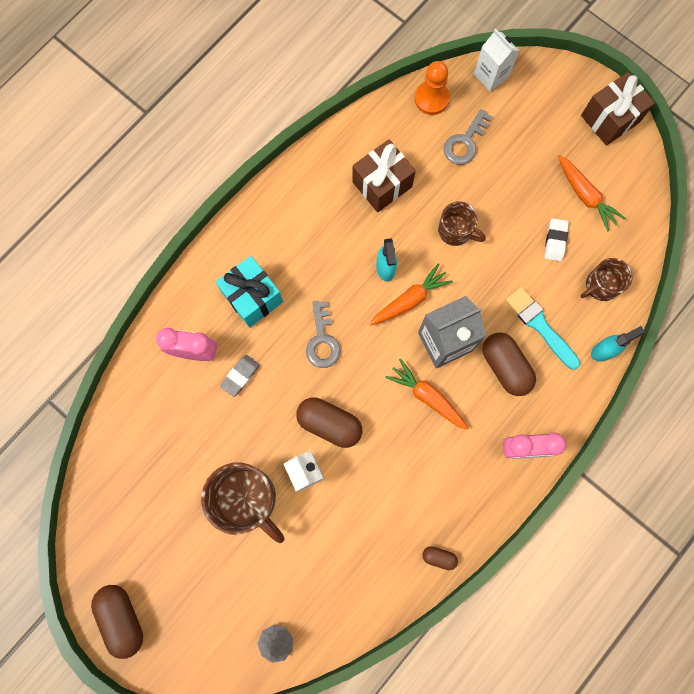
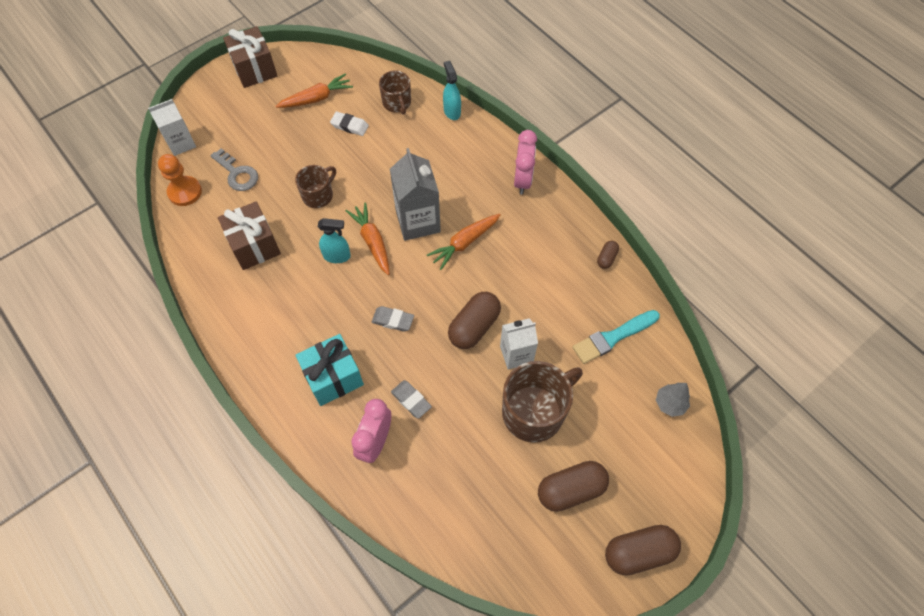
camera: 80 degrees left, 15 degrees down
(322, 340) = (393, 320): grey key -> grey eraser
(505, 367) = (450, 181): brown capsule -> brown capsule (571, 490)
(540, 326) = (420, 150): turquoise brush -> turquoise brush (613, 337)

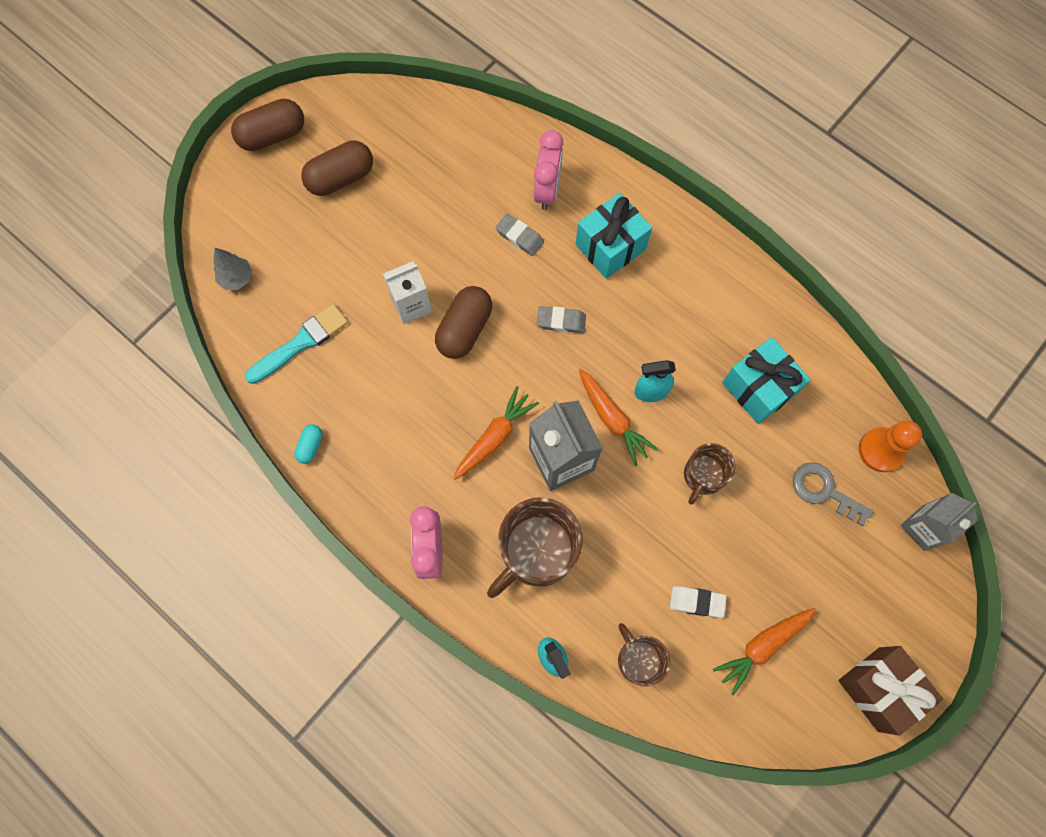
camera: 170 degrees right, 10 degrees up
(181, 143) = (923, 528): white carton -> grey carton
(254, 245) = (758, 388): brown gift -> turquoise gift
(534, 411) = (384, 246): brown mug -> brown mug (536, 551)
(606, 258) = (310, 446): brown capsule -> turquoise capsule

